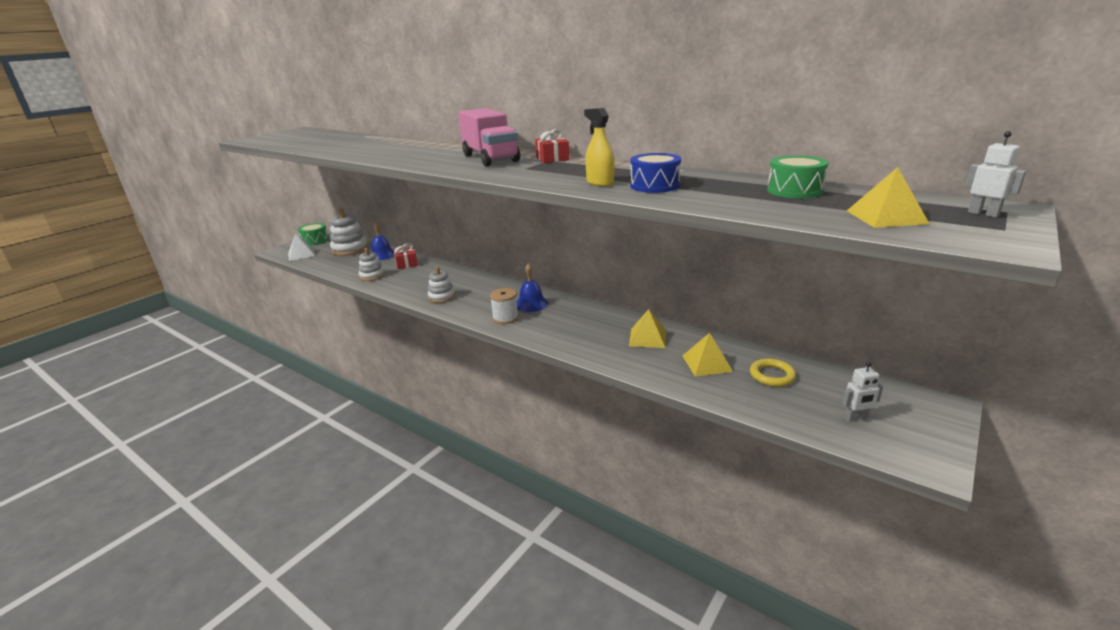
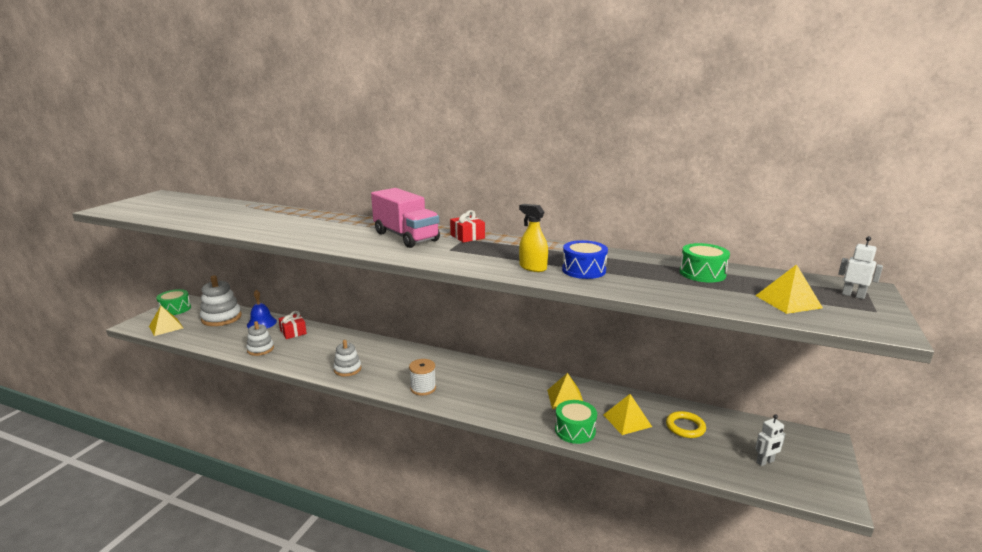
camera: 15 degrees left, 5 degrees down
(301, 254) = (166, 327): white pyramid -> yellow pyramid
(531, 304) = (442, 370): blue bell -> none
(644, 367) = (575, 430): none -> green drum

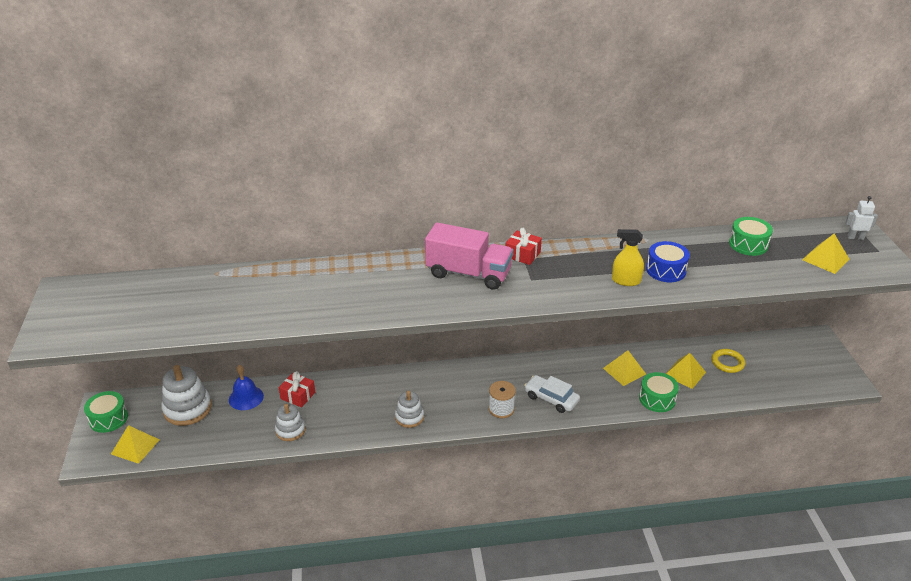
camera: 30 degrees left, 15 degrees up
(474, 395) = (551, 398): none -> white car
(765, 462) = (796, 371): white robot -> none

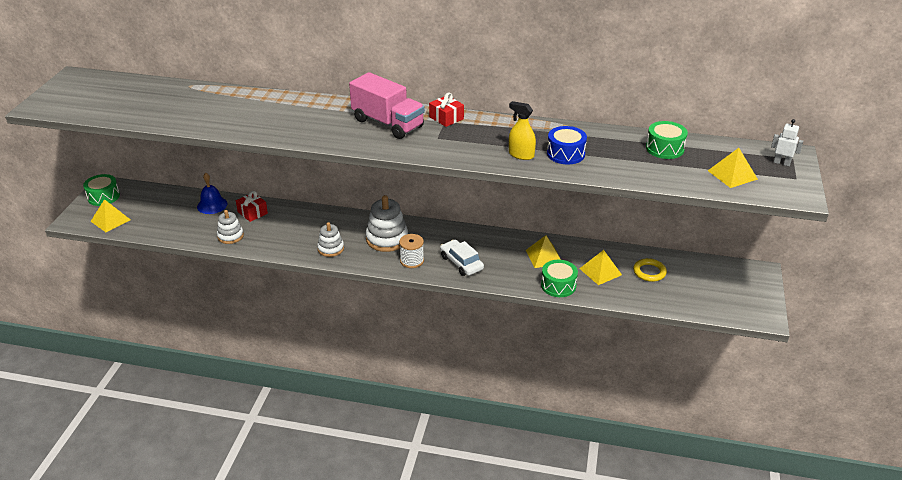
camera: 20 degrees right, 0 degrees up
(187, 409) = (164, 203): white stacking toy -> white stacking toy (387, 239)

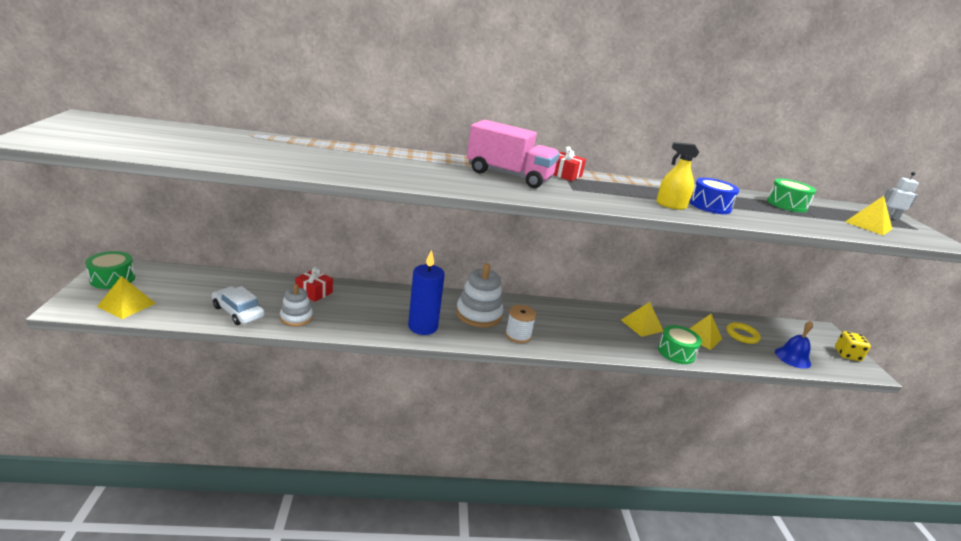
camera: 20 degrees left, 10 degrees down
(212, 205) = (261, 285): blue bell -> blue bell (792, 357)
(330, 249) = (423, 327): white stacking toy -> blue candle
(461, 263) = (569, 335): white car -> white car (238, 312)
(757, 300) = (847, 355): none -> yellow dice

